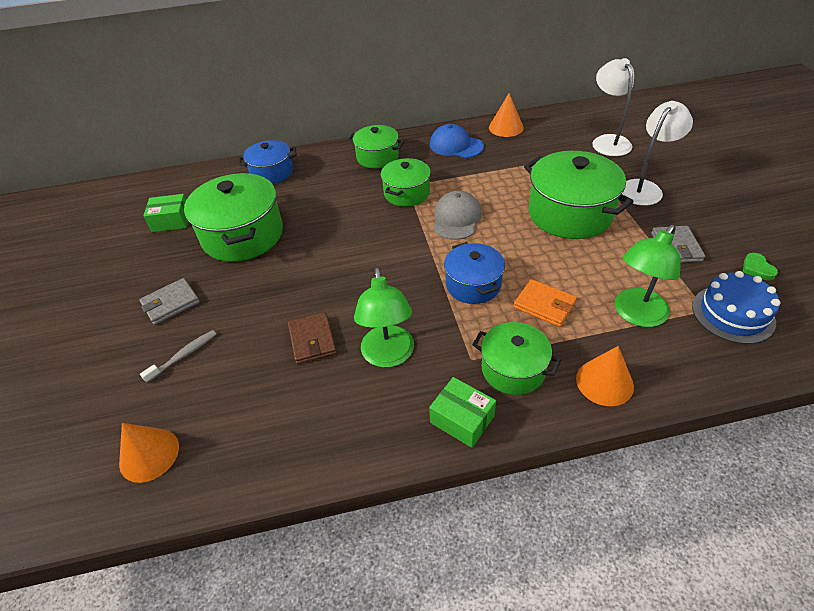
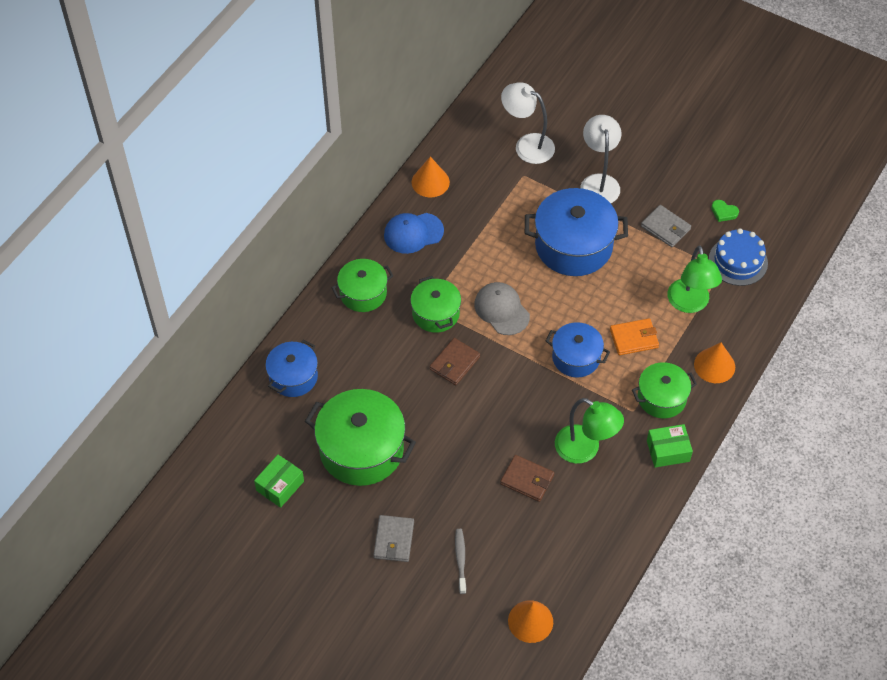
camera: 50 degrees left, 10 degrees up
(376, 228) = (454, 363): none -> brown wallet
(570, 213) = (573, 246): green pot -> blue pot

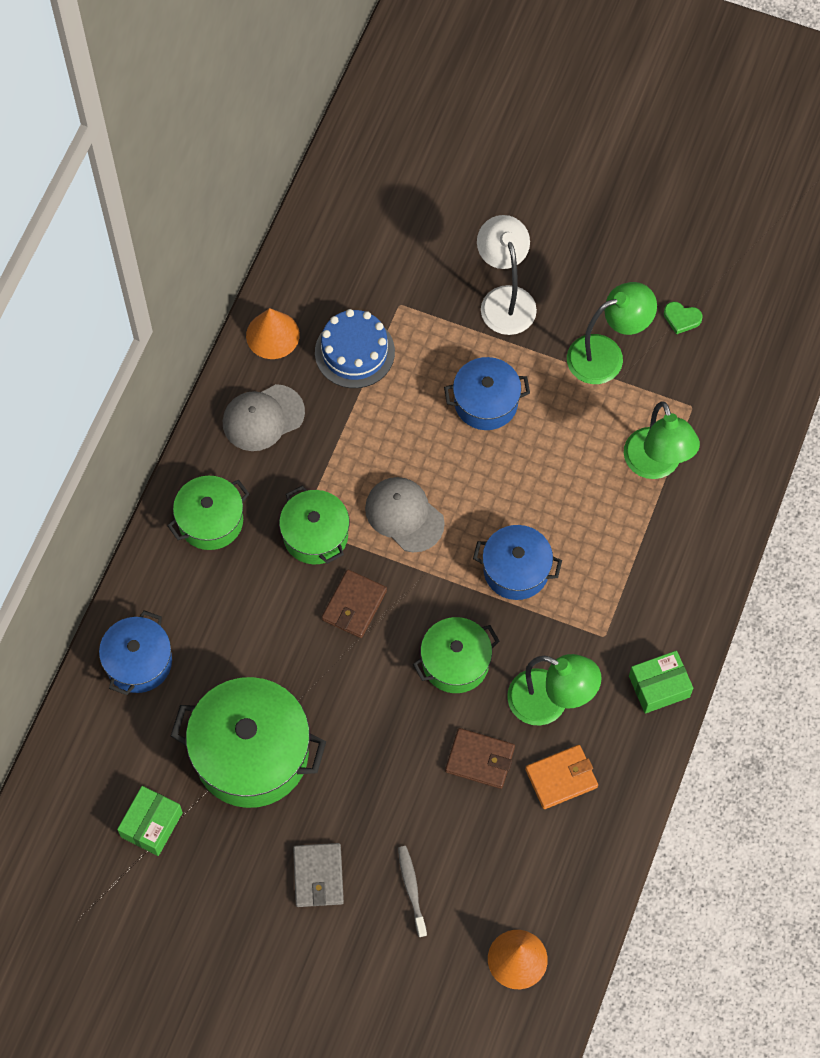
camera: 10 degrees left, 10 degrees up
(413, 233) = (263, 418): blue cap -> grey cap
(527, 145) = (397, 256): white lamp -> none
(573, 246) = (486, 402): blue pot -> blue pot, size x0.60
(634, 338) = (589, 529): orange wallet -> orange wallet (561, 778)
(661, 398) = (639, 611): green pot -> green pot (455, 662)
(665, 228) = (606, 355): grey wallet -> green lamp
(714, 365) = (702, 551): orange cone -> none
(738, 261) = (711, 390): blue cake -> blue cake (354, 352)

